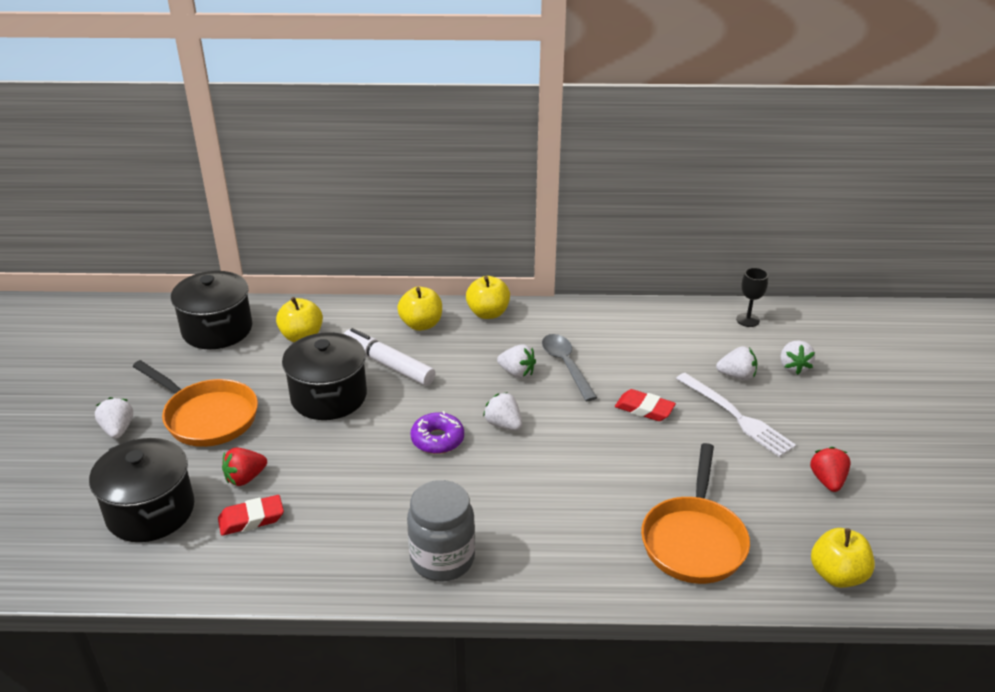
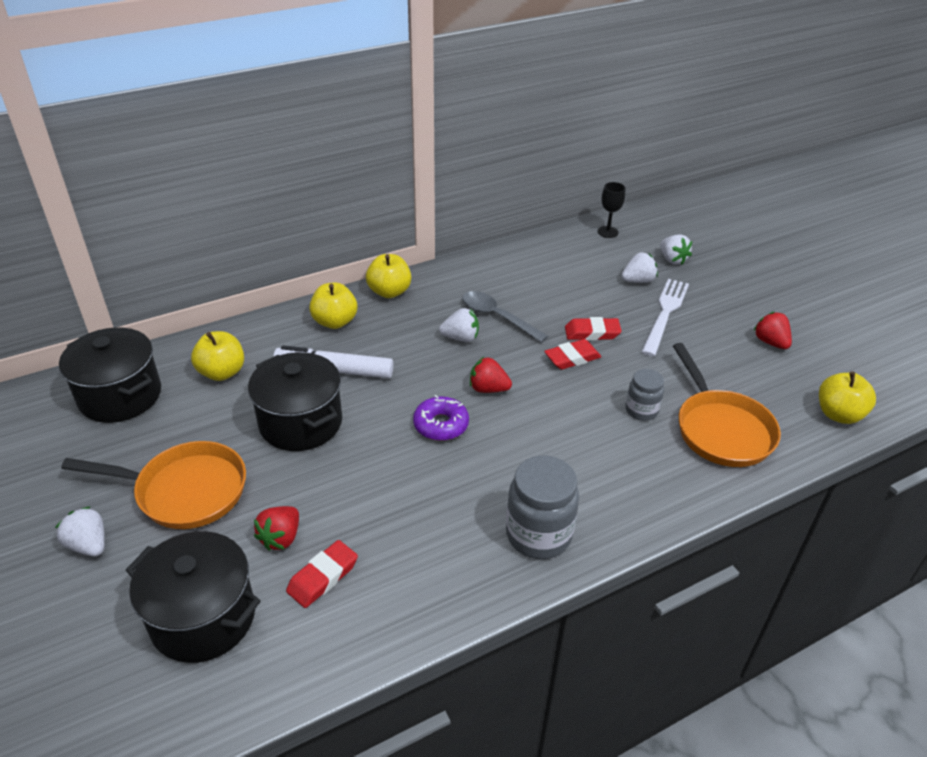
camera: 30 degrees left, 5 degrees up
(503, 424) = (488, 389): white strawberry -> red strawberry
(604, 425) = (572, 358): none -> red eraser
(629, 494) = (641, 410): none -> grey jar
(736, 416) = (665, 314): white fork -> white fork turned 90 degrees counterclockwise

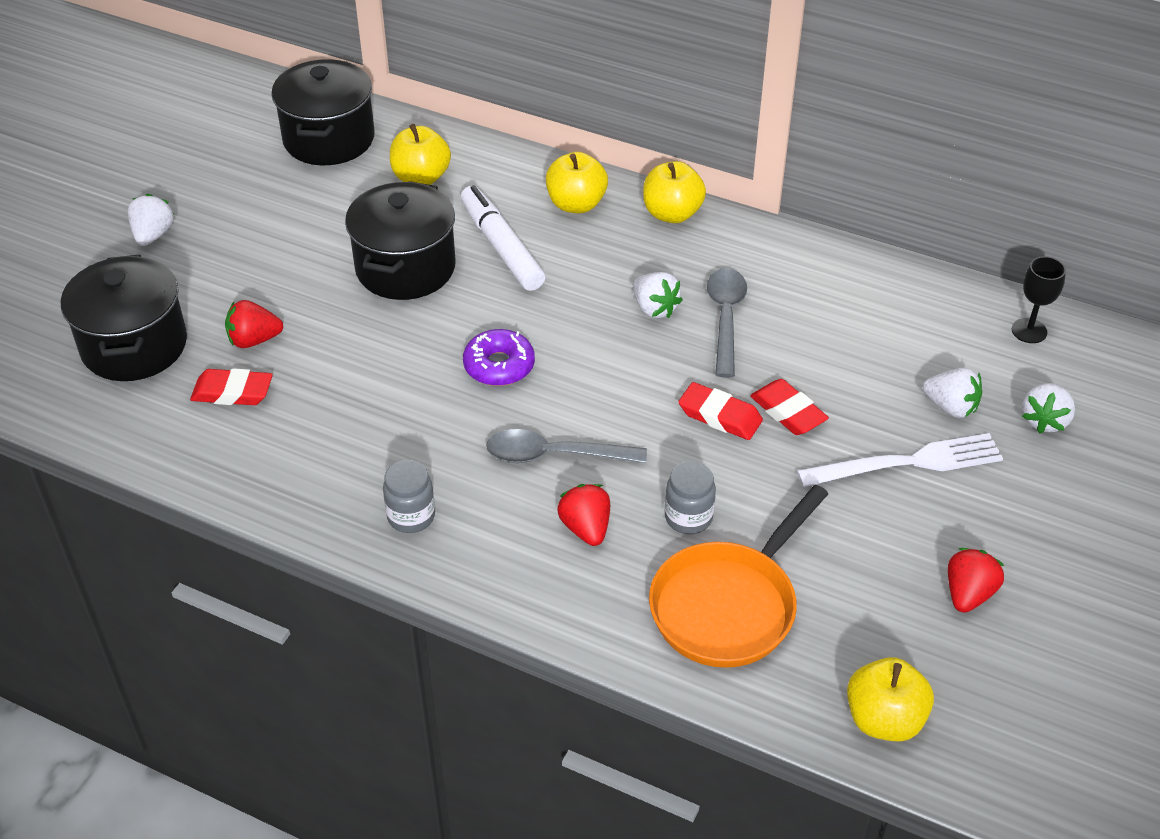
camera: 55 degrees right, 5 degrees up
(184, 491) = (255, 249): orange pan -> none
(488, 389) = (592, 373): red strawberry -> red strawberry (586, 528)
(538, 534) = (411, 516): grey jar -> grey jar, size x0.58
(543, 439) = (554, 455): none -> grey spoon

